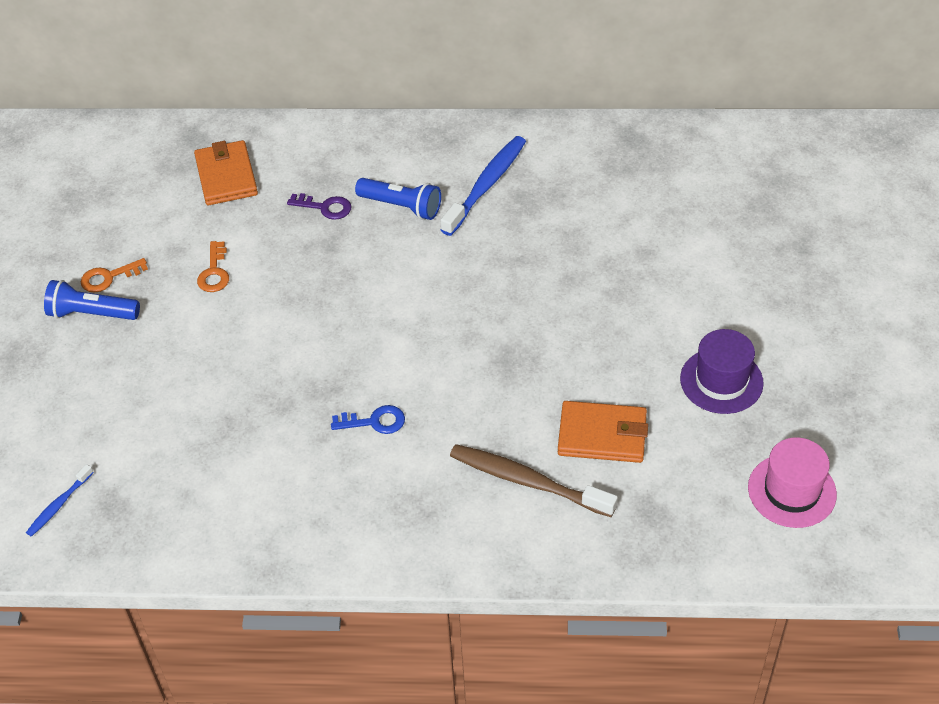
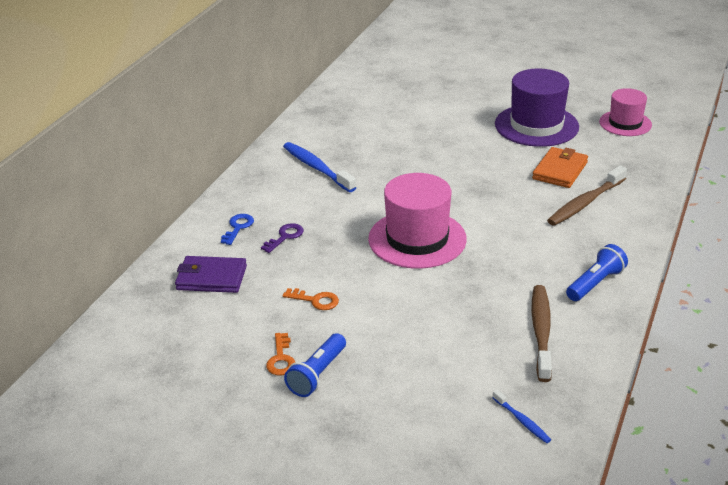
camera: 70 degrees left, 15 degrees down
(218, 490) = (541, 332): none -> brown toothbrush
(226, 176) = (211, 278): orange wallet -> purple wallet
(367, 325) = (417, 239): none -> pink hat
(374, 421) = (508, 251): blue key -> blue key (238, 227)
(402, 206) = (311, 204): blue flashlight -> blue flashlight (595, 283)
(721, 381) = (536, 125): purple hat -> purple hat, size x1.62

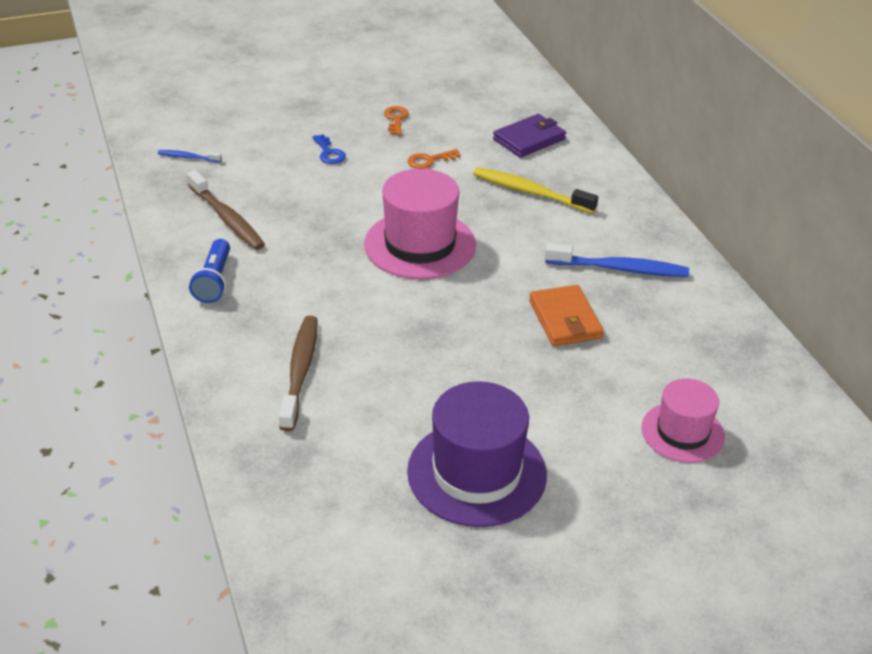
camera: 135 degrees right, 5 degrees up
(238, 227) = (580, 181): blue key -> blue key (329, 153)
(281, 359) = (396, 119): orange key -> orange key turned 45 degrees clockwise
(285, 237) = (531, 192): purple key -> yellow toothbrush
(317, 374) = (359, 122): blue flashlight -> none
(560, 170) = (371, 405): orange wallet -> orange wallet (565, 319)
(625, 123) = (364, 553): pink hat -> pink hat (682, 432)

